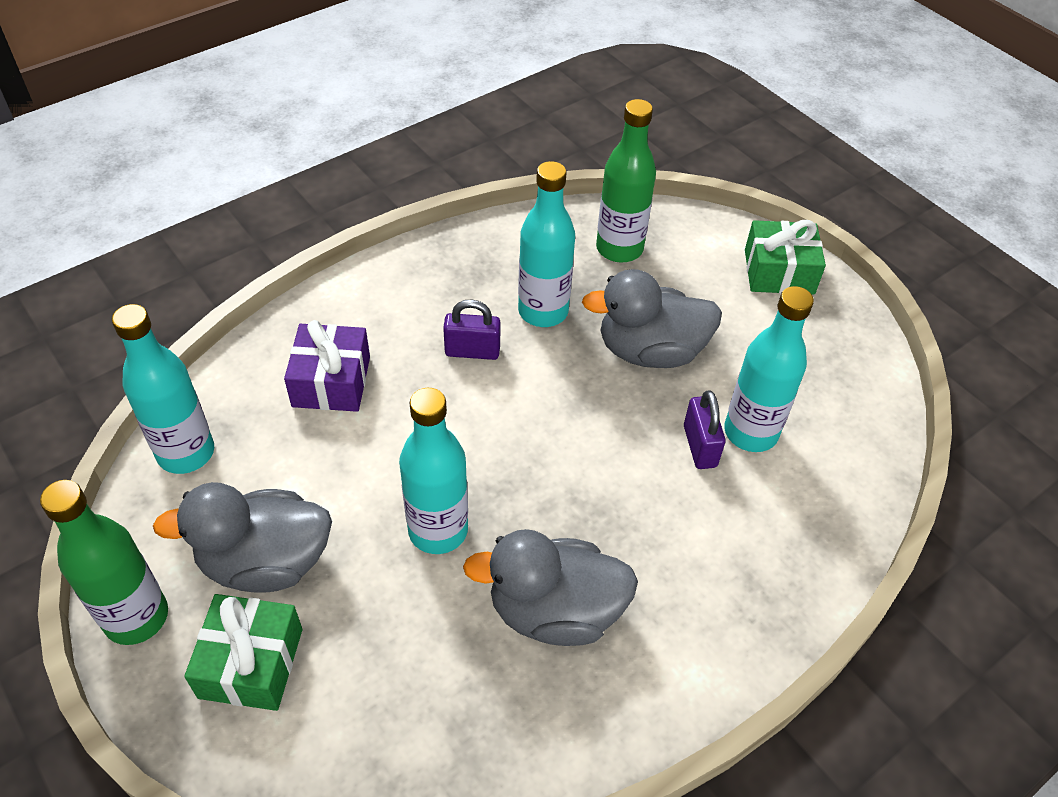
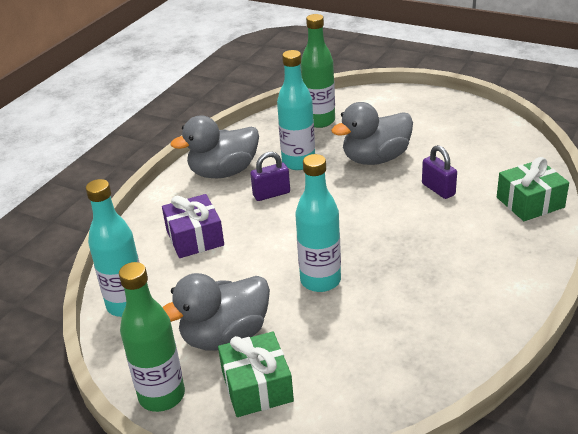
camera: 20 degrees left, 15 degrees down
(555, 611) = (420, 290): grey duck -> grey duck (223, 172)
(750, 432) = (460, 174): turquoise bottle -> none
(779, 272) = (417, 102): green gift -> green gift (530, 202)

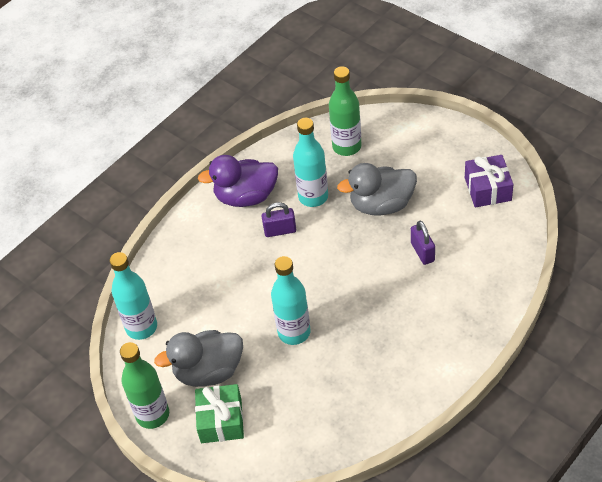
camera: 15 degrees right, 15 degrees up
(195, 238) = (206, 268): purple gift -> purple gift (488, 189)
(223, 172) = (246, 197): grey duck -> purple duck
(530, 202) = (494, 282): green gift -> none

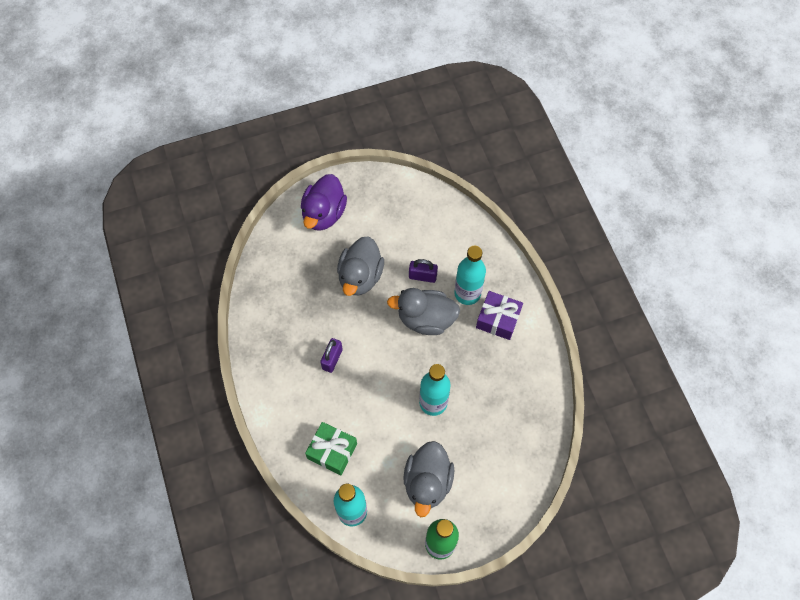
camera: 65 degrees left, 15 degrees up
(221, 420) = (476, 496): green gift -> green gift (332, 451)
(246, 197) = (279, 365): purple duck -> purple duck (324, 214)
(313, 197) = (317, 317): turquoise bottle -> turquoise bottle (467, 293)
(346, 146) = (286, 266): green bottle -> none
(378, 279) = (426, 319): none -> grey duck
(488, 189) = (398, 201): purple gift -> purple gift (498, 319)

